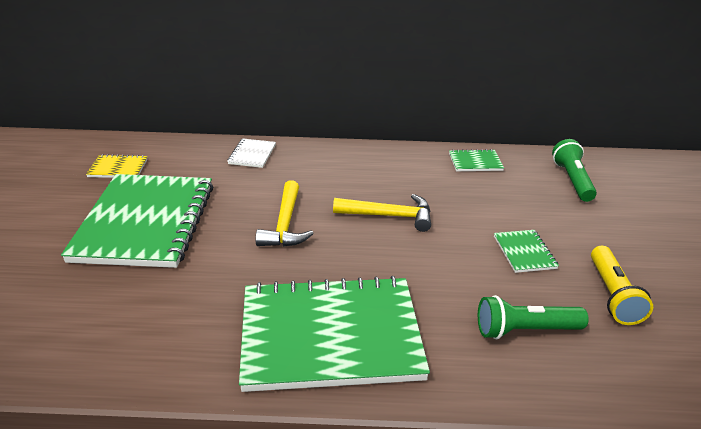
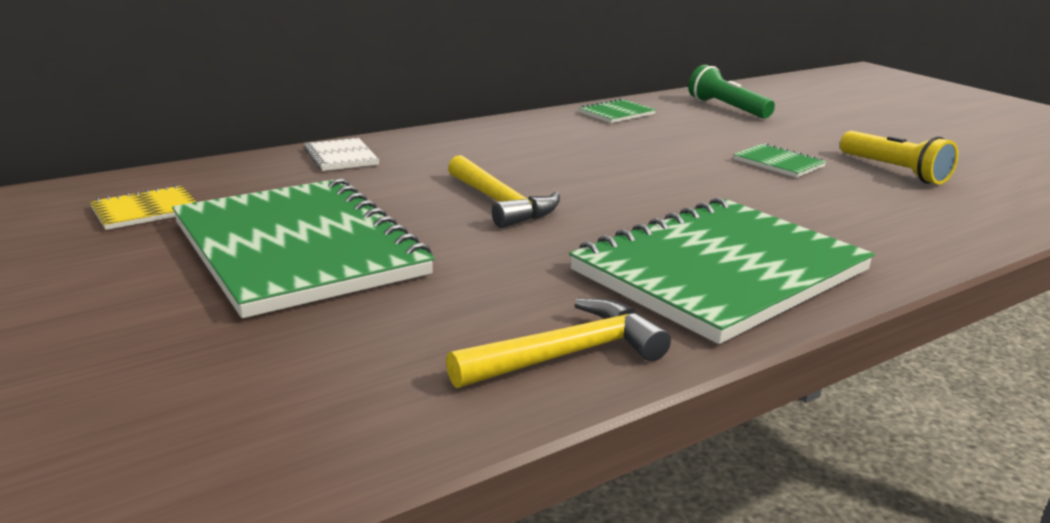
camera: 35 degrees left, 10 degrees down
(389, 216) = (606, 169): yellow hammer -> yellow hammer (567, 355)
(525, 330) = (876, 212): green flashlight -> none

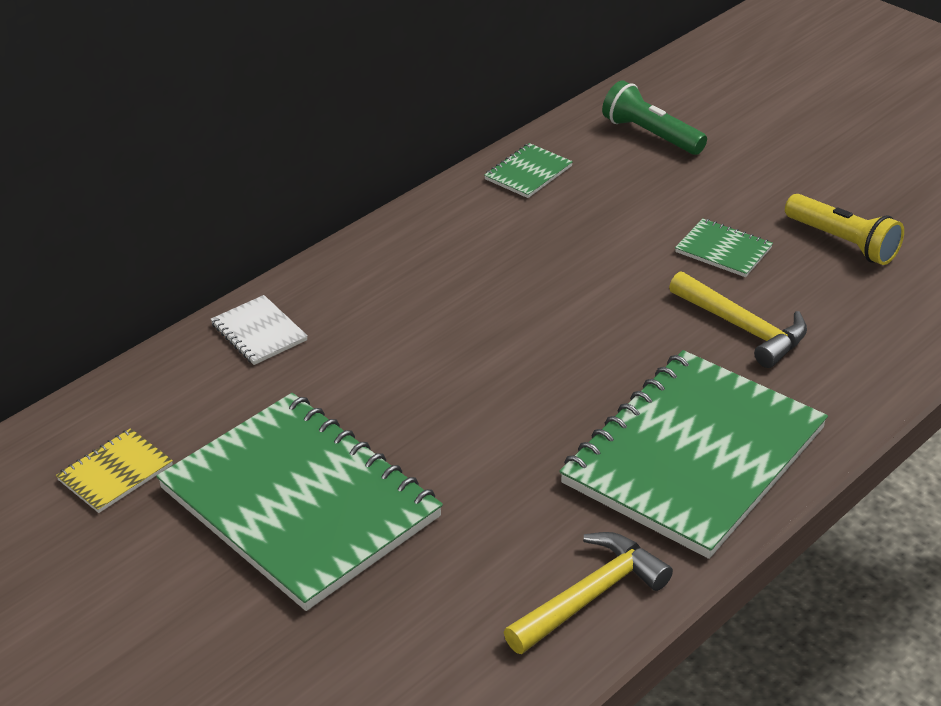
camera: 10 degrees left, 15 degrees up
(500, 203) = (460, 387): yellow hammer -> yellow hammer (742, 328)

